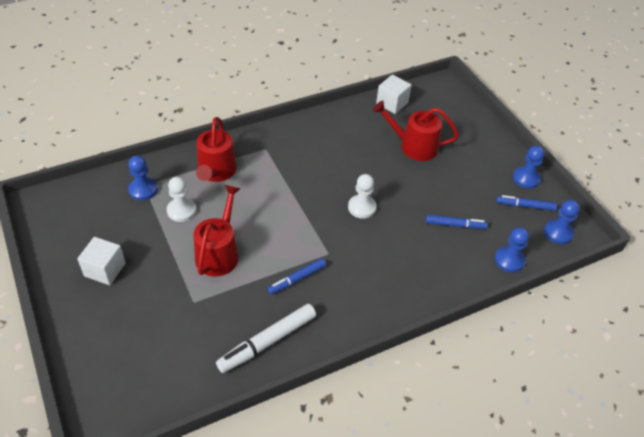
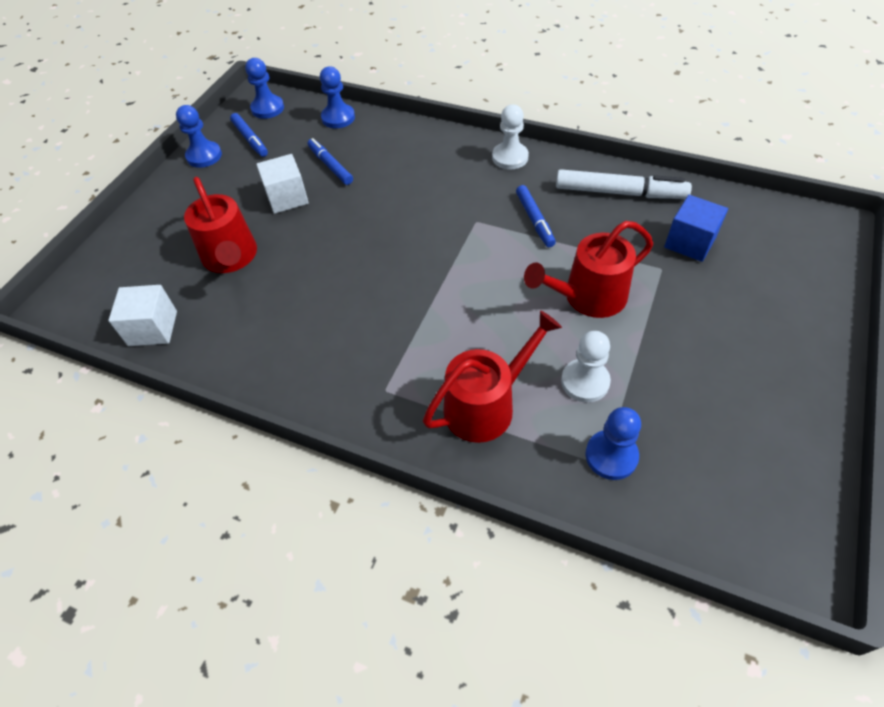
camera: 125 degrees left, 5 degrees up
(105, 269) = (744, 372): white cube -> white cube (287, 198)
(190, 334) = (690, 242): none -> blue cube
(297, 279) = (535, 220): blue marker -> blue marker turned 60 degrees clockwise
(362, 207) = (384, 237): white pawn -> white pawn (510, 157)

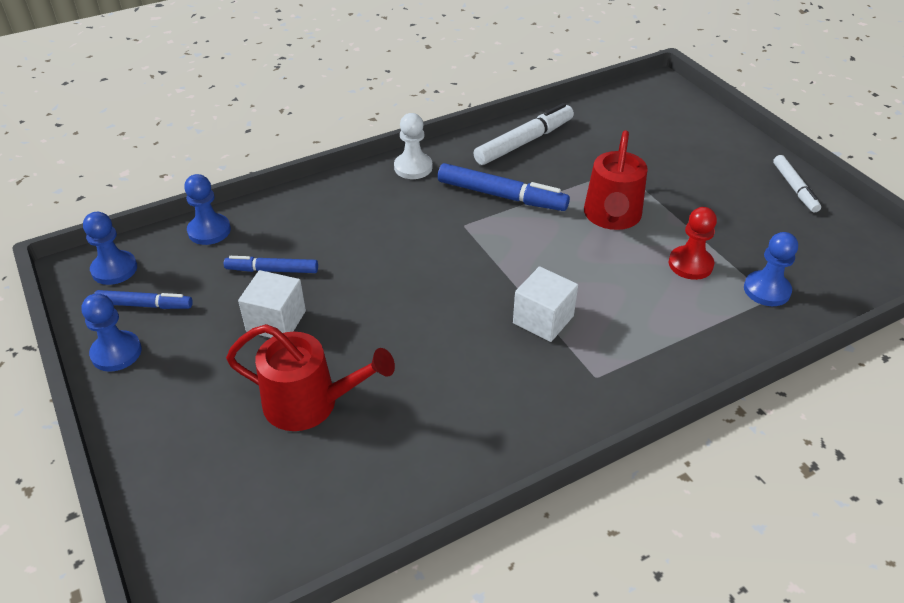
camera: 55 degrees left, 10 degrees down
(153, 328) = (339, 515): white cube -> white cube (543, 319)
(486, 405) = (666, 326): red watering can -> none
(535, 220) = (501, 196): blue marker -> blue marker, size x1.60
(585, 382) = (690, 264): white pawn -> red pawn
(690, 242) = (611, 144): blue cube -> none
(802, 407) = (794, 188): none -> white marker

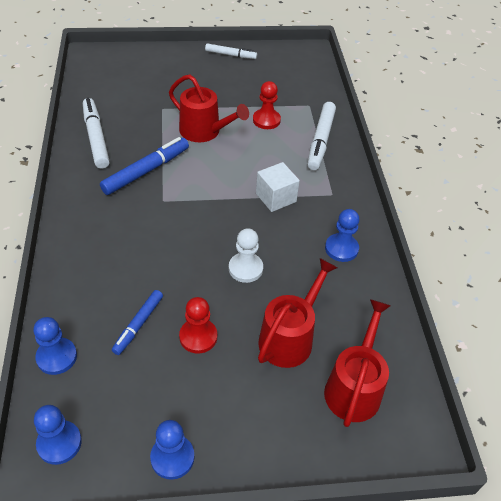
camera: 70 degrees left, 5 degrees up
(145, 305) = (124, 425): blue marker -> none
(257, 492) = (354, 387): none -> red watering can
(276, 321) = (198, 337): white cube -> red pawn
(413, 167) = (76, 204): white pawn -> white pawn (245, 268)
(701, 333) = (321, 140): none -> white marker
(766, 290) = (303, 103): blue pawn -> blue pawn (341, 248)

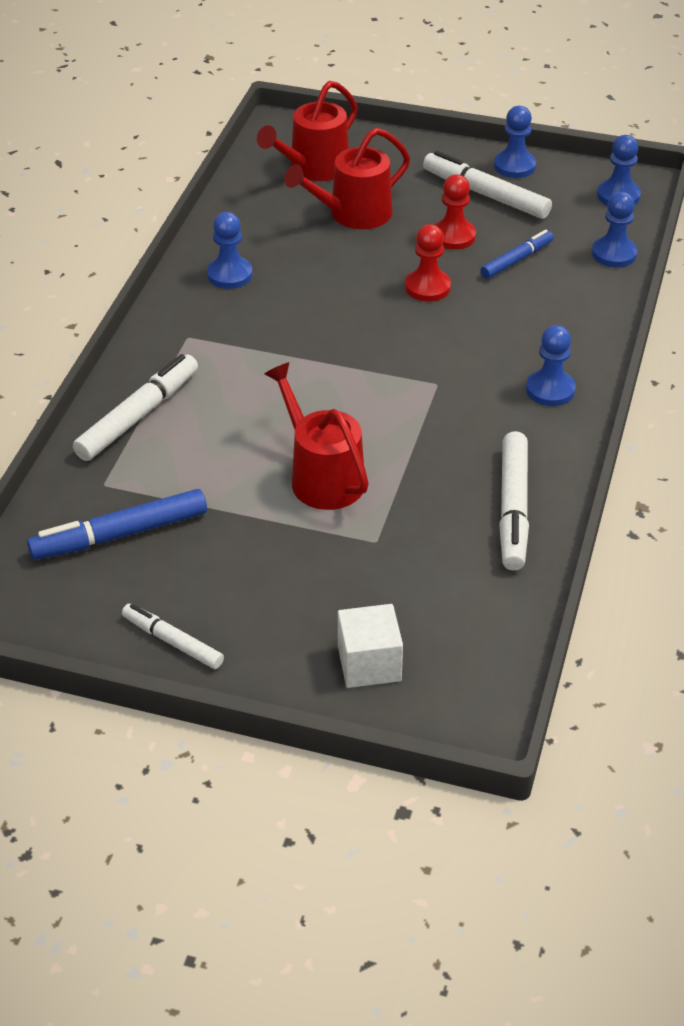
camera: 155 degrees left, 5 degrees down
(89, 213) = (550, 390): none -> blue pawn
(146, 171) = (446, 432): blue marker -> blue marker (120, 535)
(188, 401) = (485, 195): none -> white marker
(245, 268) = (365, 282): white pawn -> none
(266, 120) = (202, 473): red pawn -> red pawn (427, 287)
(276, 197) = (271, 350): white cube -> white cube (369, 664)

